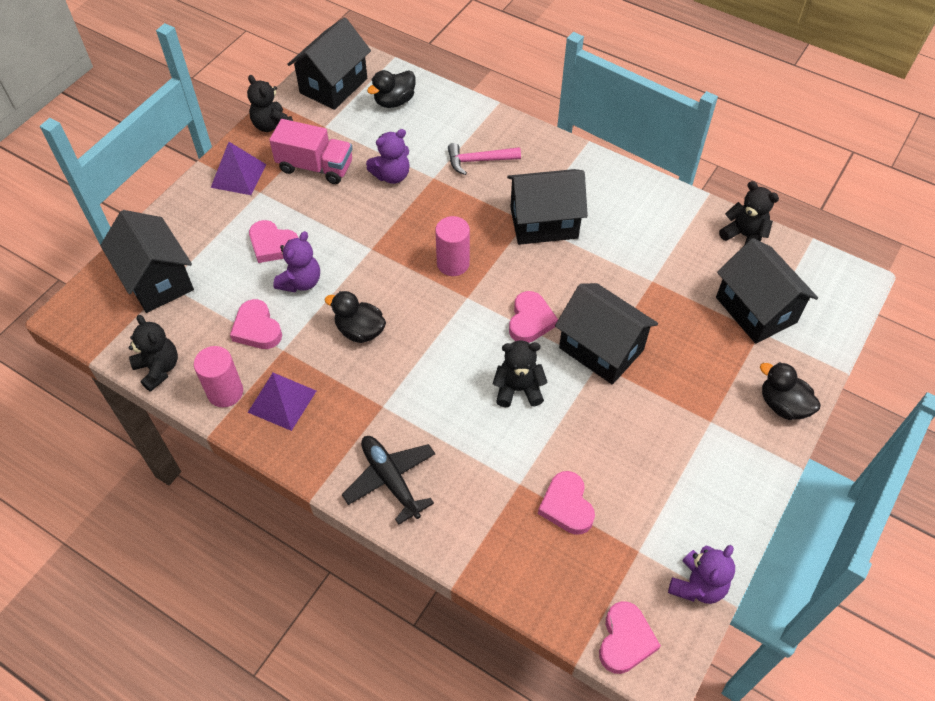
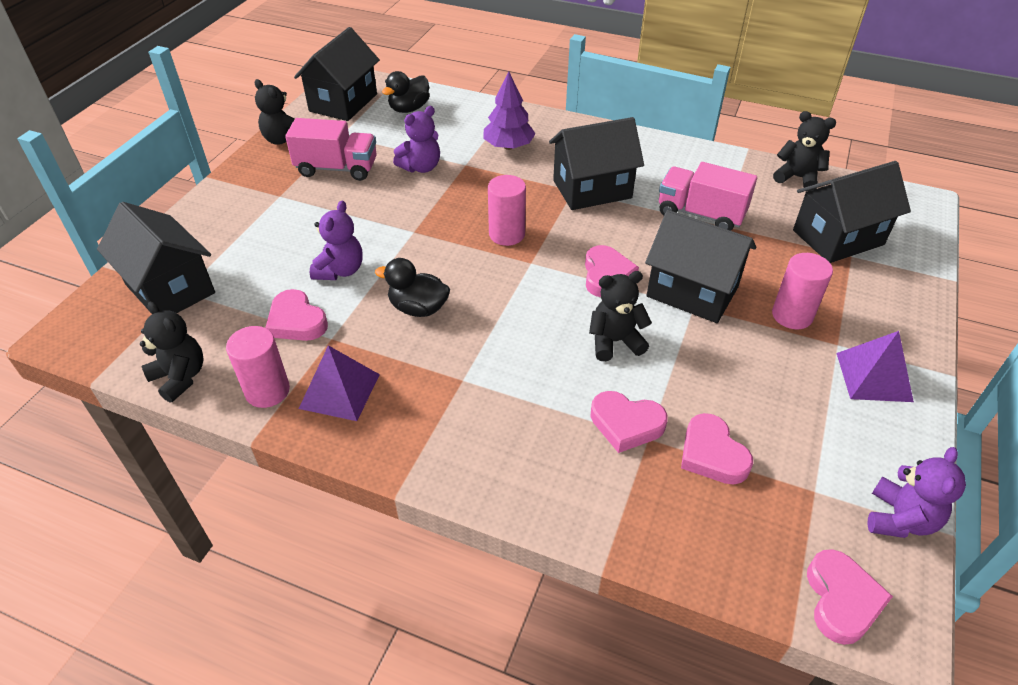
camera: 10 degrees left, 10 degrees down
(238, 175) = (253, 184): purple pyramid -> purple pyramid (873, 376)
(273, 245) = (302, 240): pink heart -> pink heart (626, 424)
(390, 480) = (491, 457): black plane -> none
(478, 161) = (508, 146): pink hammer -> purple tree
(636, 266) = (700, 214): none -> pink truck
(681, 386) = (792, 315): none -> pink cylinder
(756, 310) = (838, 237): black house -> black house turned 75 degrees counterclockwise
(783, 405) = (906, 318): black duck -> none

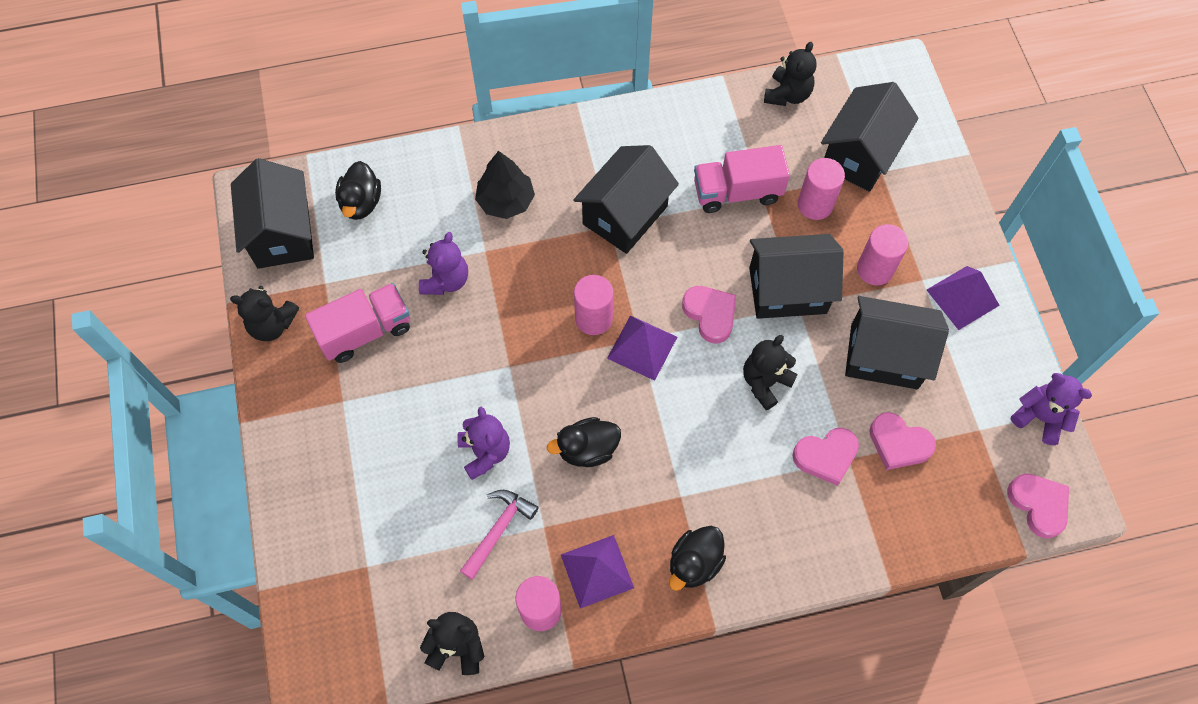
camera: 35 degrees left, 20 degrees up
(170, 289) = (352, 571): black house -> black house (884, 356)
(296, 321) = (499, 530): pink heart -> pink hammer
(426, 434) = (694, 563): none -> black duck
(508, 146) = (505, 201): purple tree -> black tree
(528, 268) = (642, 347): none -> purple pyramid
(767, 250) = (815, 204): none -> pink cylinder
(797, 178) = (787, 94): black teddy bear -> black teddy bear turned 120 degrees clockwise
(899, 519) = (1040, 417): purple teddy bear -> purple teddy bear turned 45 degrees counterclockwise

